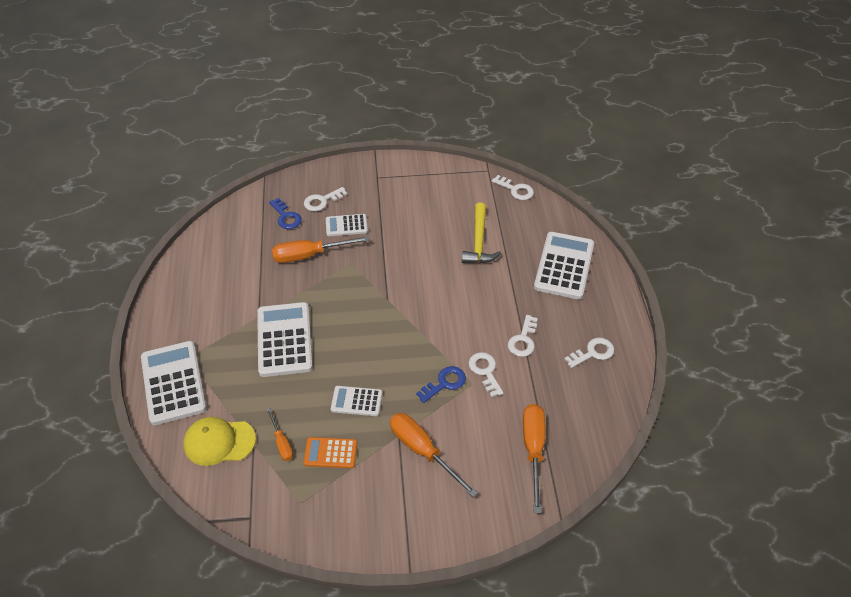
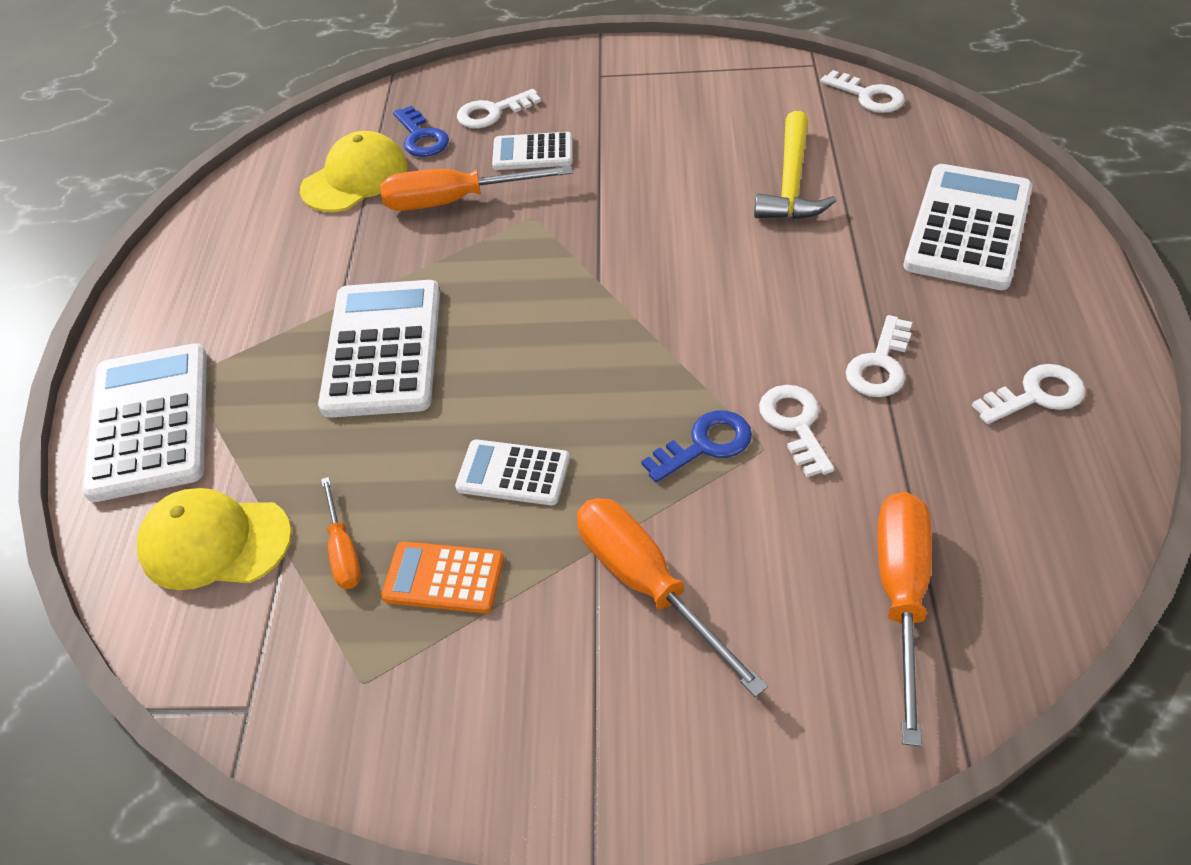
camera: 10 degrees right, 0 degrees up
(254, 242) = (355, 178): none -> yellow cap

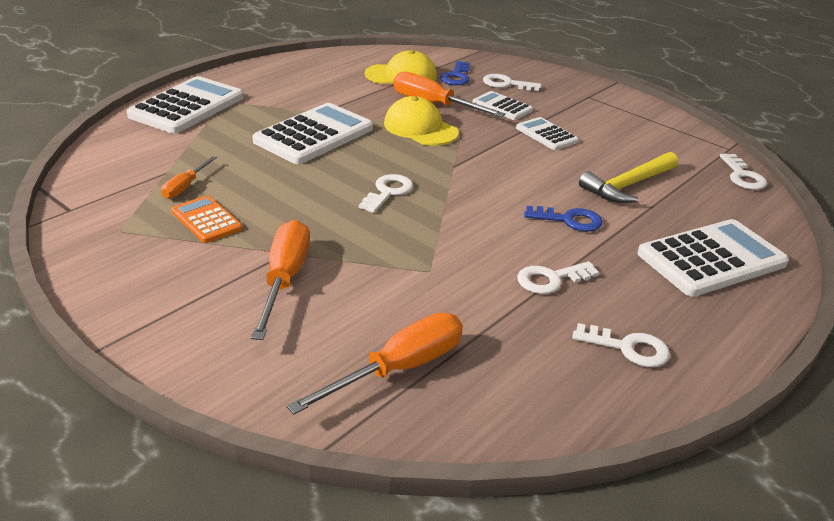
camera: 35 degrees right, 15 degrees down
(214, 542) = (146, 155): yellow cap -> yellow cap (420, 128)
(513, 473) = (295, 206): white calculator -> white calculator (546, 135)
(705, 445) = (401, 251): blue key -> blue key (569, 220)
(795, 424) = (461, 272): white key -> white key (388, 192)

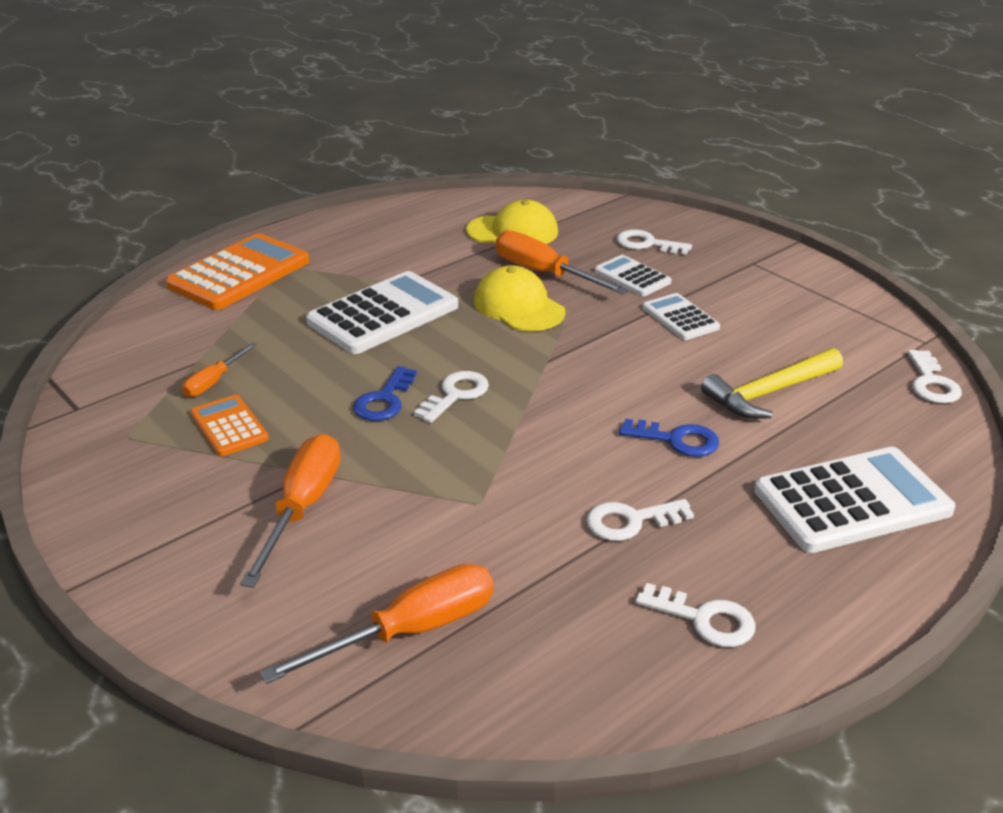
camera: 10 degrees right, 0 degrees up
(187, 106) = (239, 273): white calculator -> orange calculator
(456, 76) = (583, 233): blue key -> blue key (384, 400)

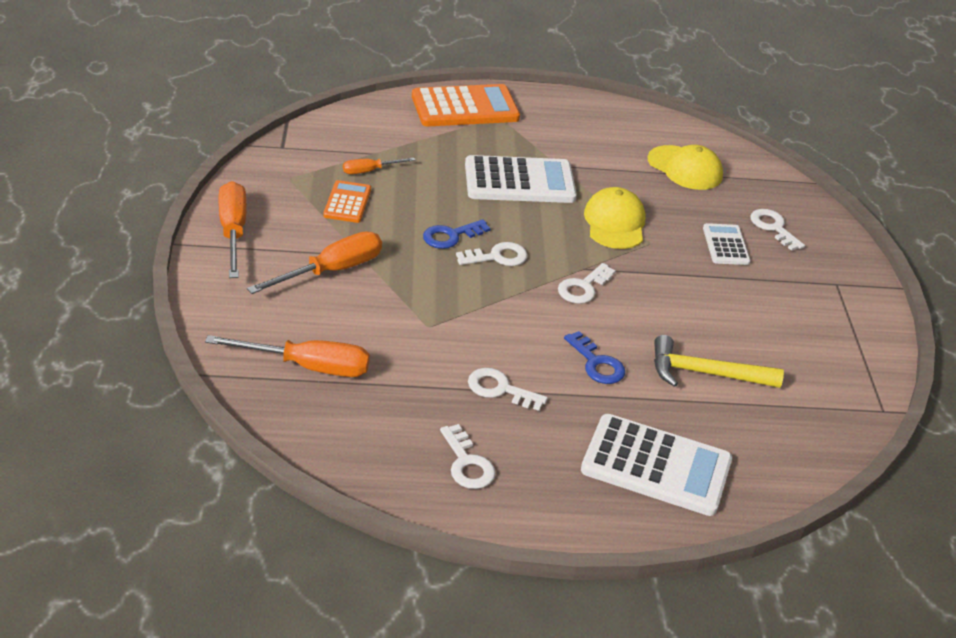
camera: 35 degrees right, 5 degrees up
(544, 273) = (665, 209): orange screwdriver -> orange screwdriver (233, 231)
(680, 318) = (718, 291): white calculator -> none
(931, 383) = (838, 437): white key -> white key (583, 287)

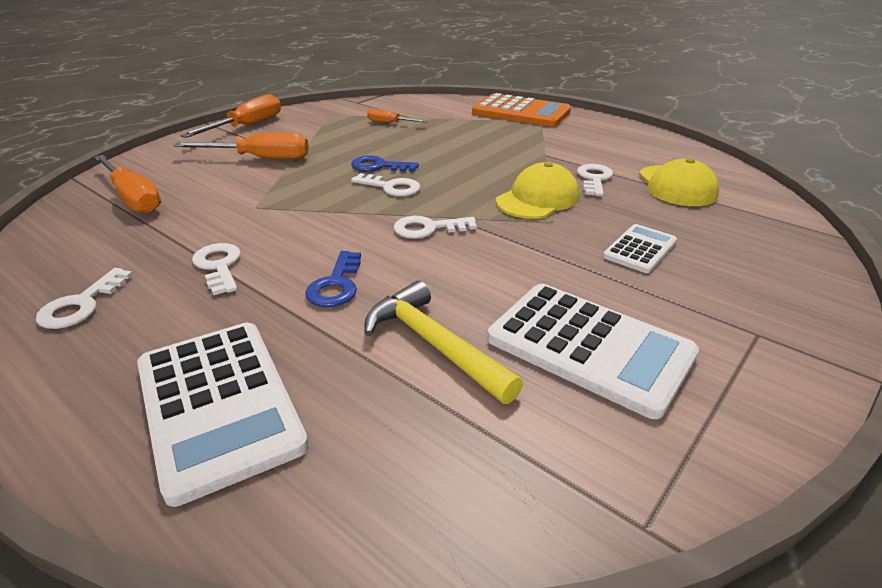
camera: 45 degrees right, 5 degrees down
(347, 202) = (343, 132): orange calculator -> none
(519, 181) = (493, 154): white calculator -> white calculator (589, 347)
(773, 227) = (727, 255): white key -> white key (594, 179)

